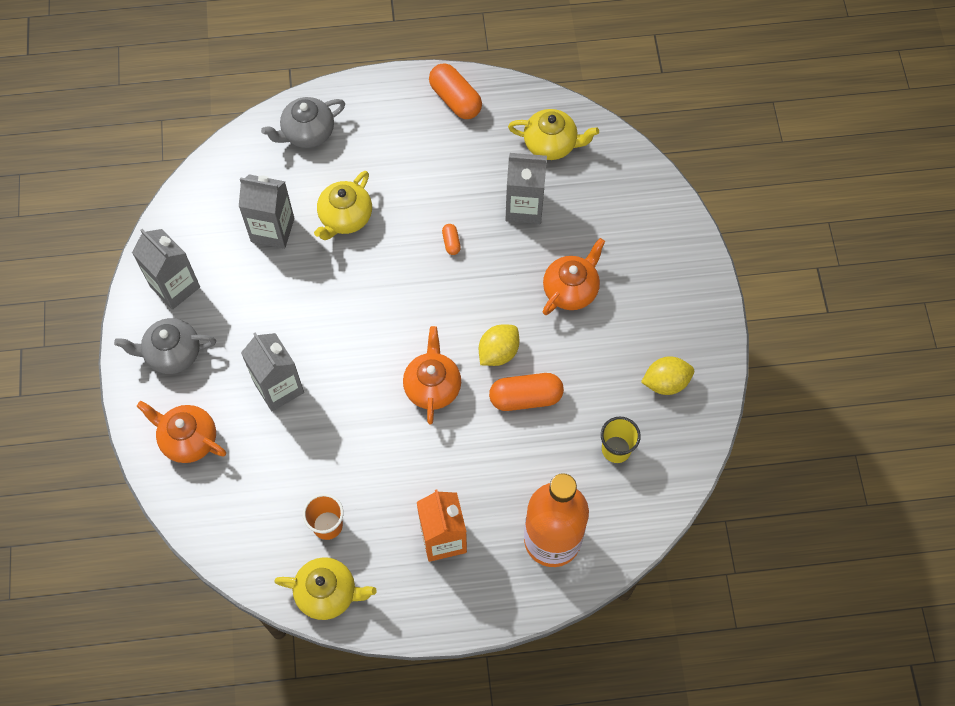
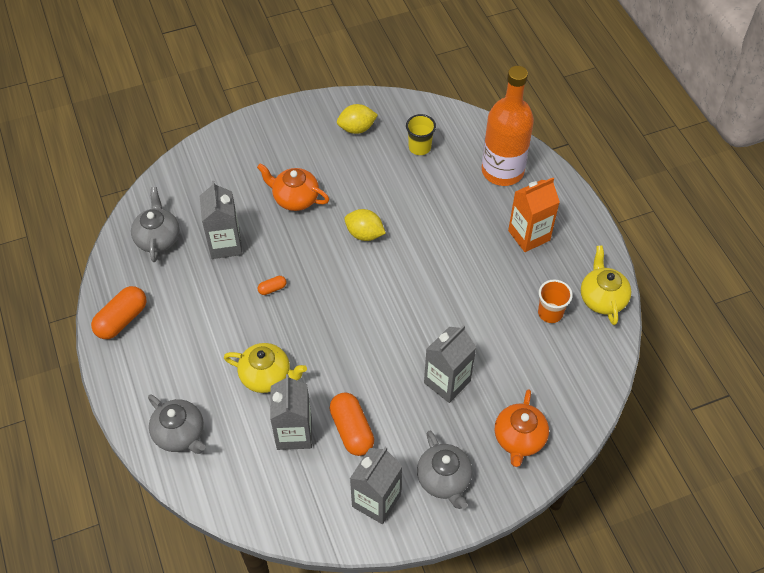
camera: 105 degrees left, 10 degrees down
(432, 386) = (408, 271): orange teapot -> none
(525, 397) = (397, 209): orange capsule -> orange capsule (352, 430)
(551, 144) = (158, 238): yellow teapot -> grey teapot
(665, 382) = (357, 128): yellow lemon -> yellow lemon turned 75 degrees counterclockwise

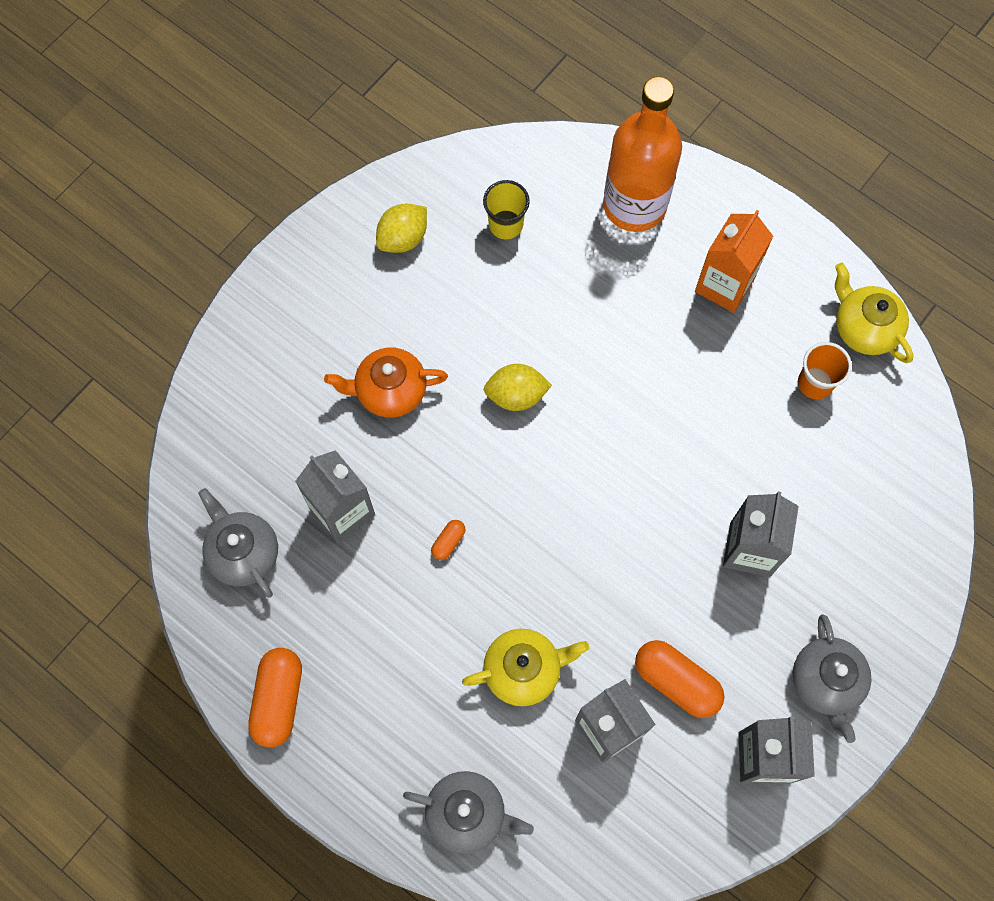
camera: 30 degrees left, 15 degrees up
(444, 480) = (826, 682): grey teapot -> grey teapot turned 45 degrees clockwise
(519, 439) = (879, 577): orange teapot -> none

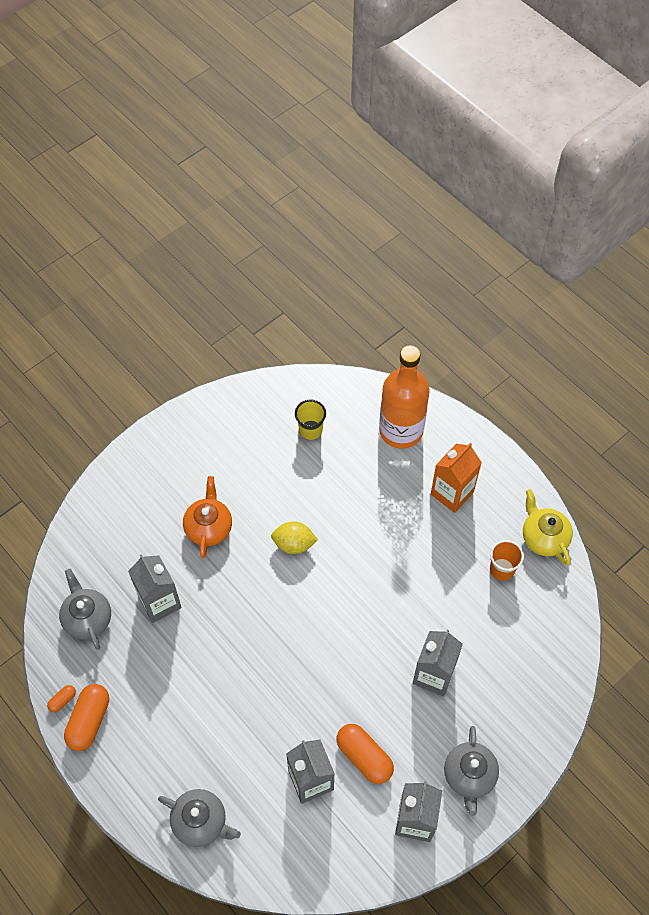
camera: 10 degrees right, 10 degrees down
(389, 391) = (209, 527): orange teapot -> orange teapot turned 90 degrees clockwise
(403, 238) = (239, 428): yellow lemon -> none
(448, 542) = (227, 634): orange capsule -> orange capsule (62, 700)
(524, 670) = (260, 730): yellow teapot -> none

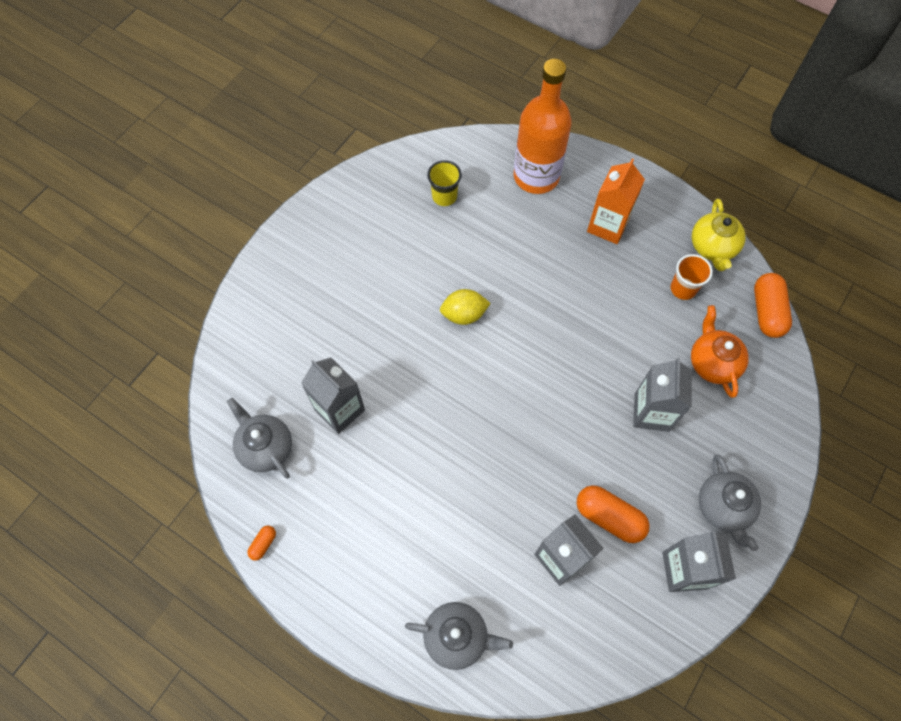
camera: 15 degrees left, 5 degrees up
(89, 721) = (300, 558): orange capsule -> orange capsule (767, 311)
(209, 527) = (369, 319): orange teapot -> orange teapot (712, 362)
(543, 537) = (713, 247): yellow teapot -> yellow teapot turned 135 degrees counterclockwise

